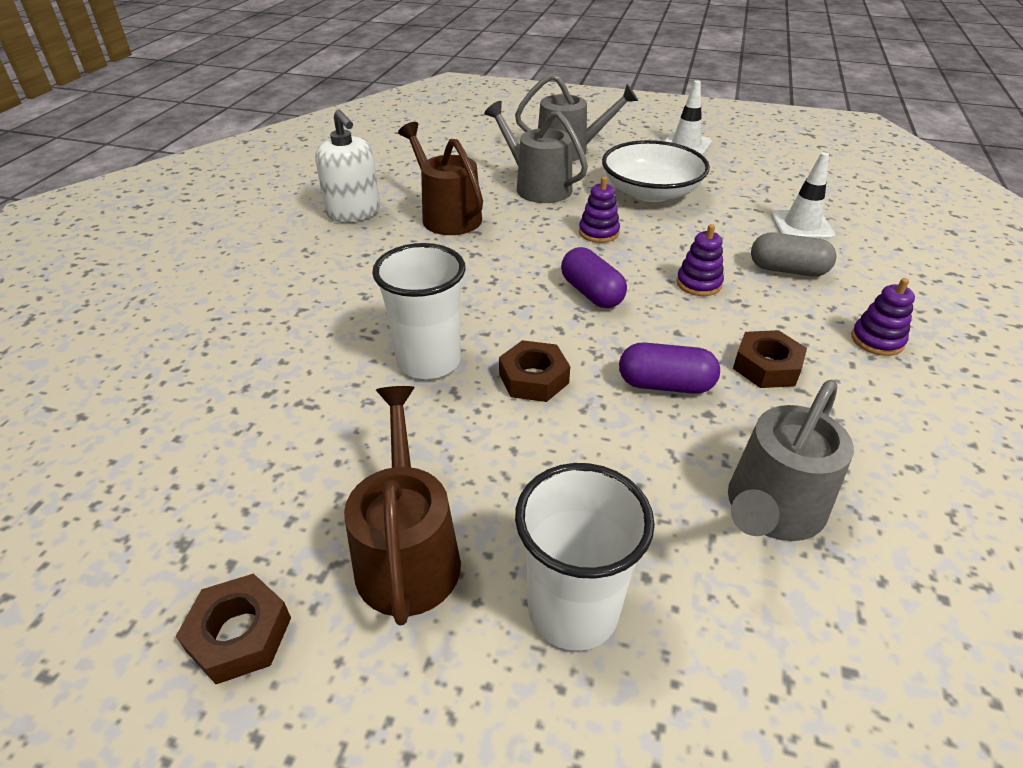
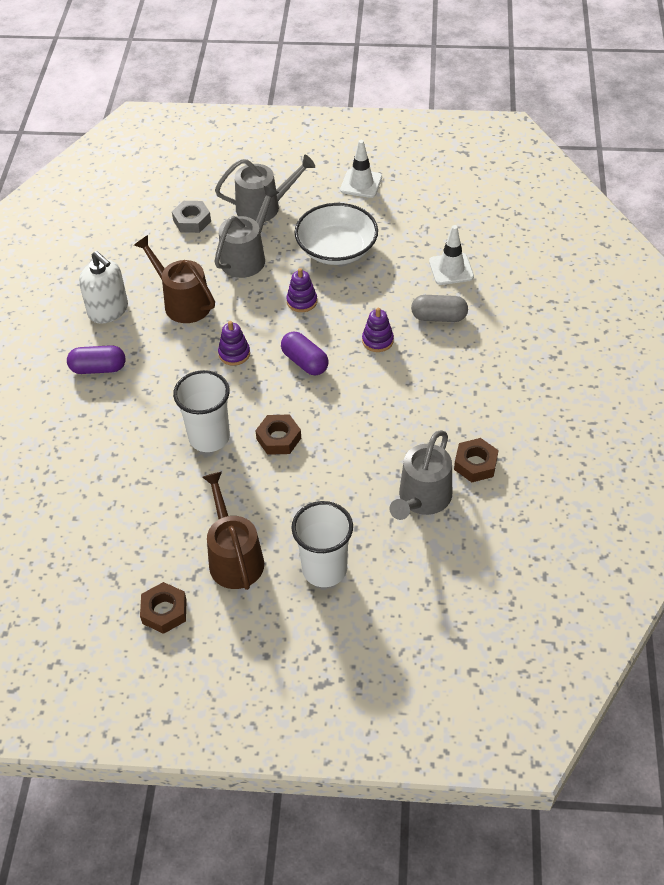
camera: 10 degrees left, 10 degrees up
(483, 152) = (192, 221): none -> grey nut
(538, 187) = (246, 257): grey watering can -> grey watering can turned 90 degrees clockwise
(665, 385) = (360, 428): purple capsule -> purple capsule (98, 368)
(766, 366) = (422, 404): brown nut -> brown nut (475, 464)
(877, 340) = (492, 370): purple stacking toy -> purple stacking toy (234, 354)

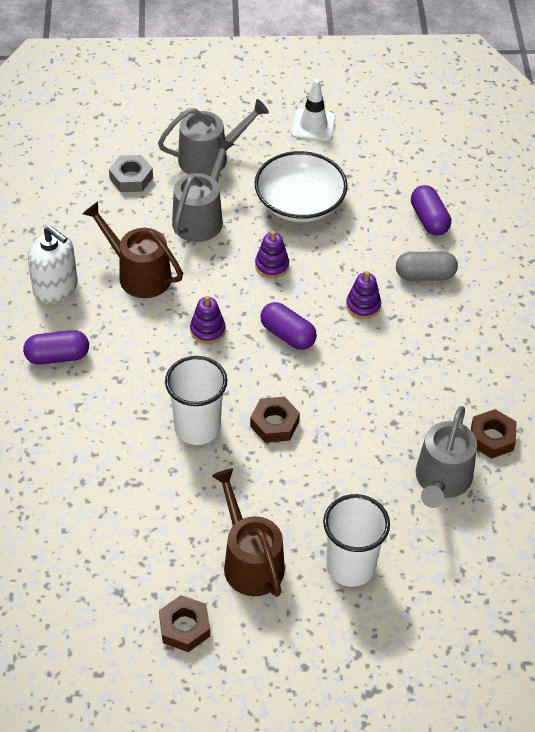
camera: 10 degrees left, 0 degrees up
(451, 269) = (429, 220): white traffic cone -> purple capsule

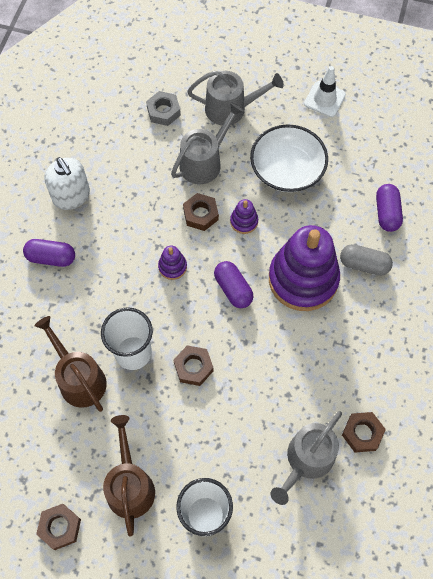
camera: 20 degrees right, 15 degrees up
(139, 274) = (138, 201): brown watering can -> brown watering can (79, 379)
(218, 270) = (200, 214): none -> brown nut
(363, 306) = (303, 279): purple stacking toy -> purple stacking toy, size x2.42

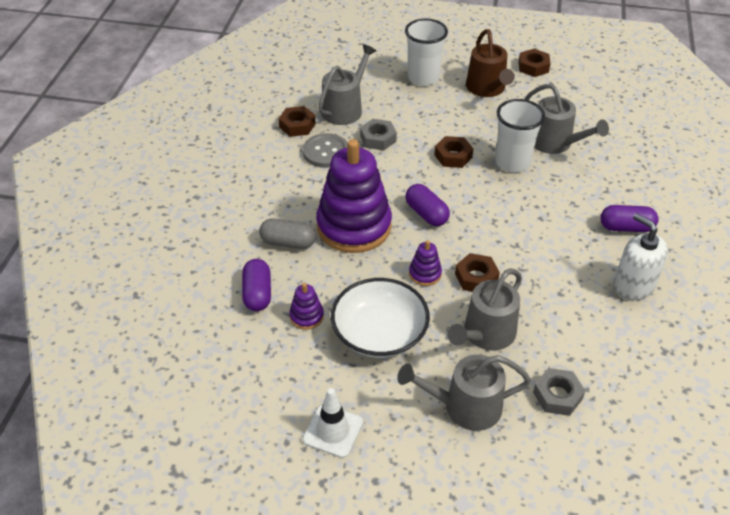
camera: 175 degrees right, 20 degrees down
(79, 379) = (554, 143): brown watering can -> grey watering can
(172, 267) = (494, 228): purple stacking toy -> purple stacking toy (306, 316)
(271, 402) = (378, 139): none -> grey nut
(329, 385) = (326, 152): none -> grey button

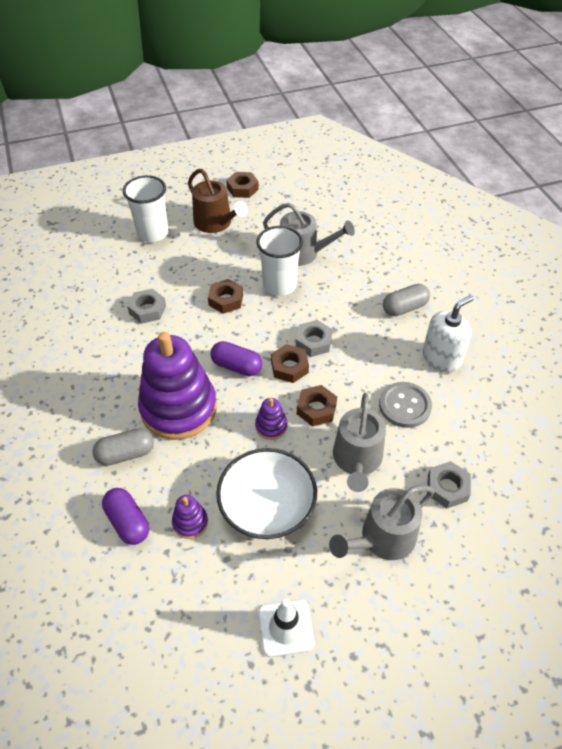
camera: 30 degrees left, 5 degrees up
(297, 125) = (60, 327): brown nut -> brown nut (289, 367)
(326, 152) = (106, 343): grey button -> grey button (404, 406)
(345, 109) = (97, 291): grey watering can -> none
(512, 222) = (313, 342): none -> grey nut
(626, 227) = (404, 308): purple capsule -> grey capsule
(633, 286) = (441, 358): white soap dispenser -> white soap dispenser turned 120 degrees clockwise

